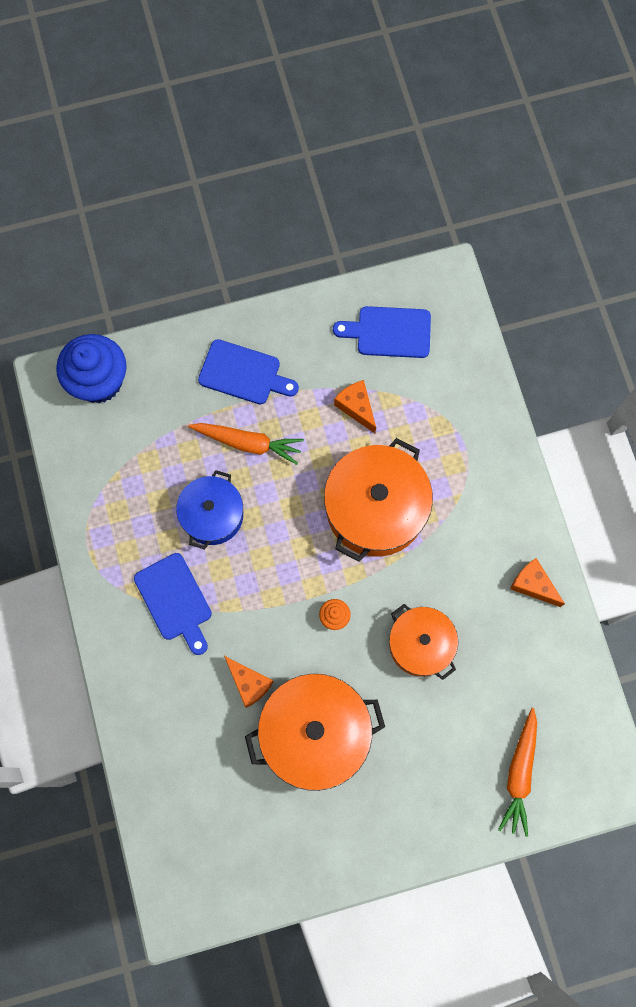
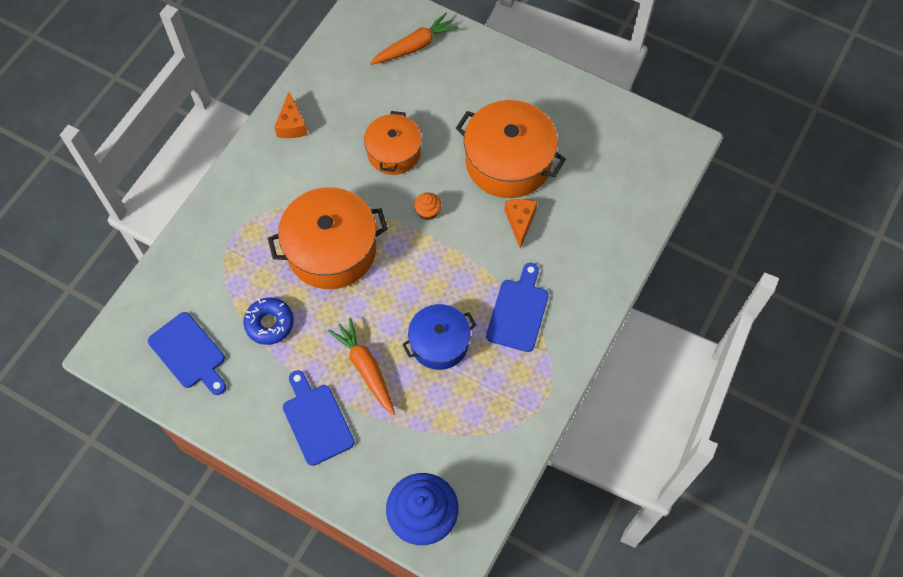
camera: 135 degrees left, 10 degrees down
(356, 407) = (269, 323): orange cheese -> blue donut

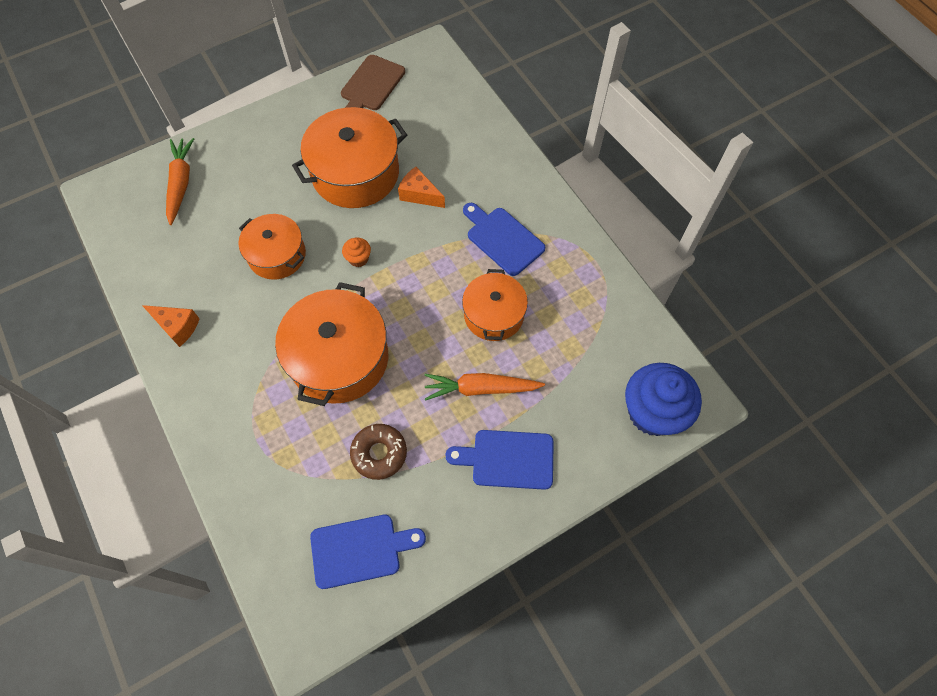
camera: 60 degrees left, 0 degrees up
(269, 323) = (379, 453): blue donut -> brown donut
(439, 343) = (493, 315): blue pot -> orange pot
(608, 120) = (371, 86): none -> brown cutting board

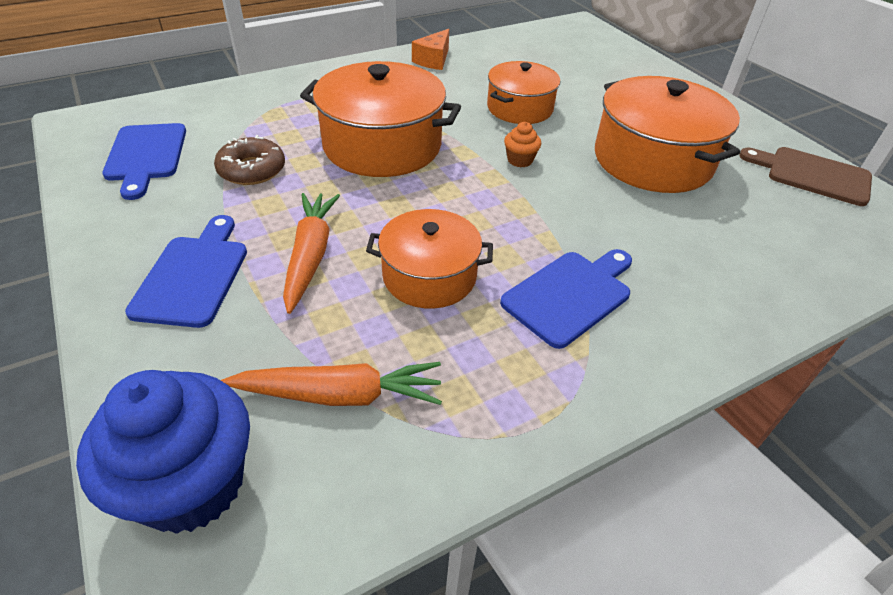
camera: 90 degrees right, 20 degrees down
(181, 183) = (602, 58): orange carrot -> orange carrot (340, 394)
(419, 195) = (634, 212): orange cheese -> none

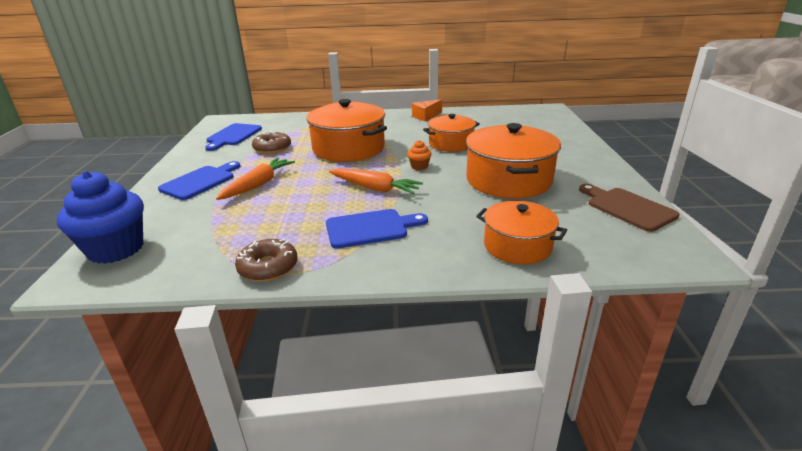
camera: 30 degrees right, 15 degrees down
(340, 394) = (208, 237): orange carrot -> orange carrot (375, 188)
(429, 276) = (305, 204): orange pot -> orange pot (517, 246)
(504, 421) = (268, 267): none -> brown donut

